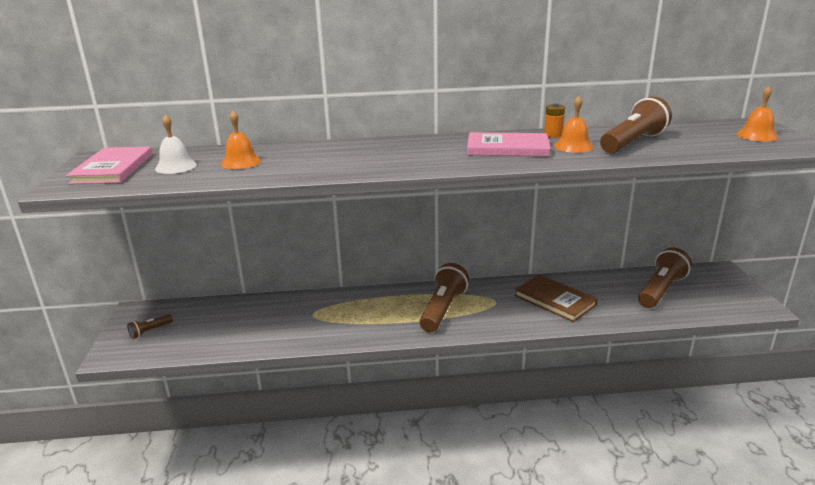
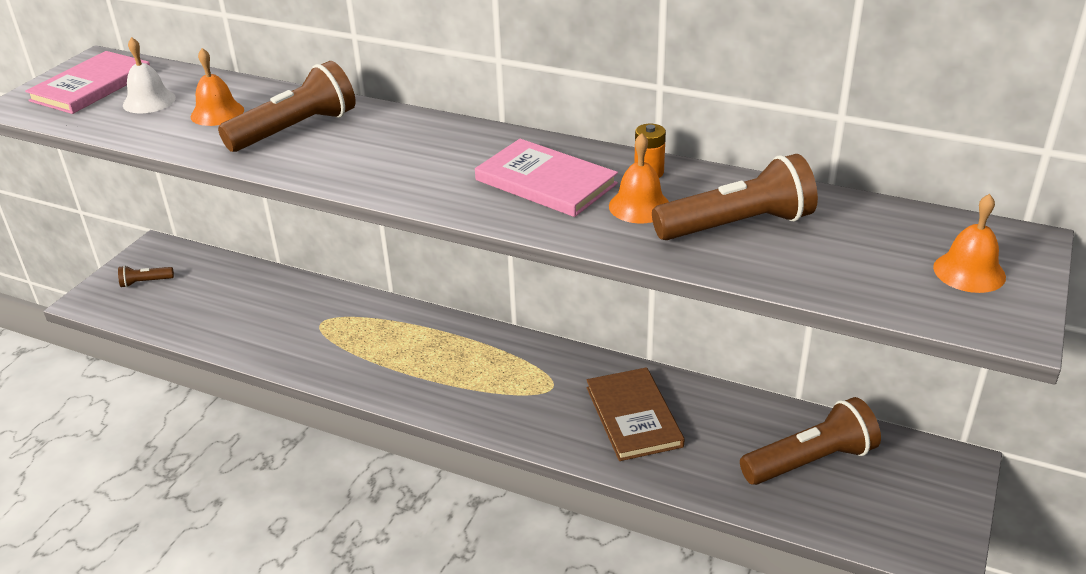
camera: 30 degrees right, 10 degrees up
(443, 309) = (474, 373): brown flashlight -> brown flashlight (296, 129)

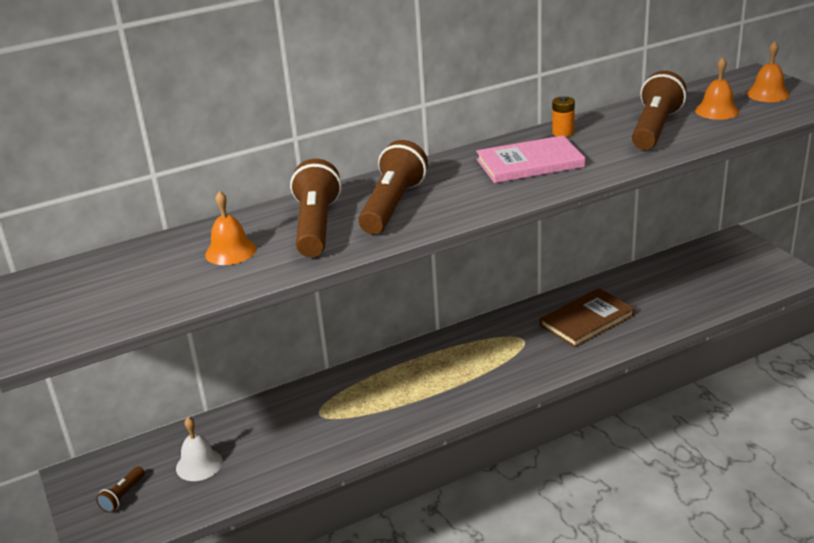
camera: 50 degrees left, 5 degrees down
(91, 86) = (66, 299): pink book -> none
(149, 101) = (151, 277): white bell -> white bell (199, 464)
(633, 416) = (587, 320): brown book -> brown book turned 60 degrees counterclockwise
(639, 206) = (598, 146): orange bell -> orange bell (717, 111)
(810, 461) = (688, 279): brown flashlight -> brown flashlight (392, 205)

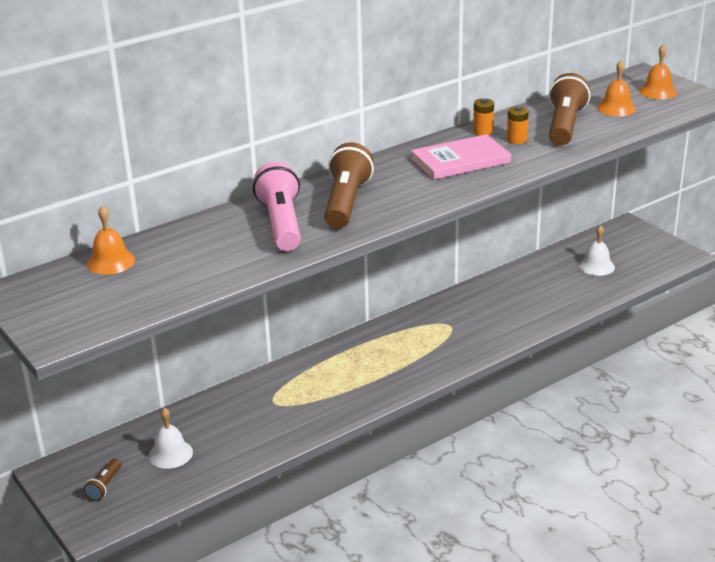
camera: 10 degrees left, 0 degrees up
(230, 251) = (209, 249): orange bell -> orange bell (111, 262)
(316, 226) = (281, 223): brown flashlight -> pink flashlight
(587, 320) = (505, 305): brown book -> none
(597, 142) = (516, 140): none -> orange battery
(694, 281) = (596, 266): none -> white bell

